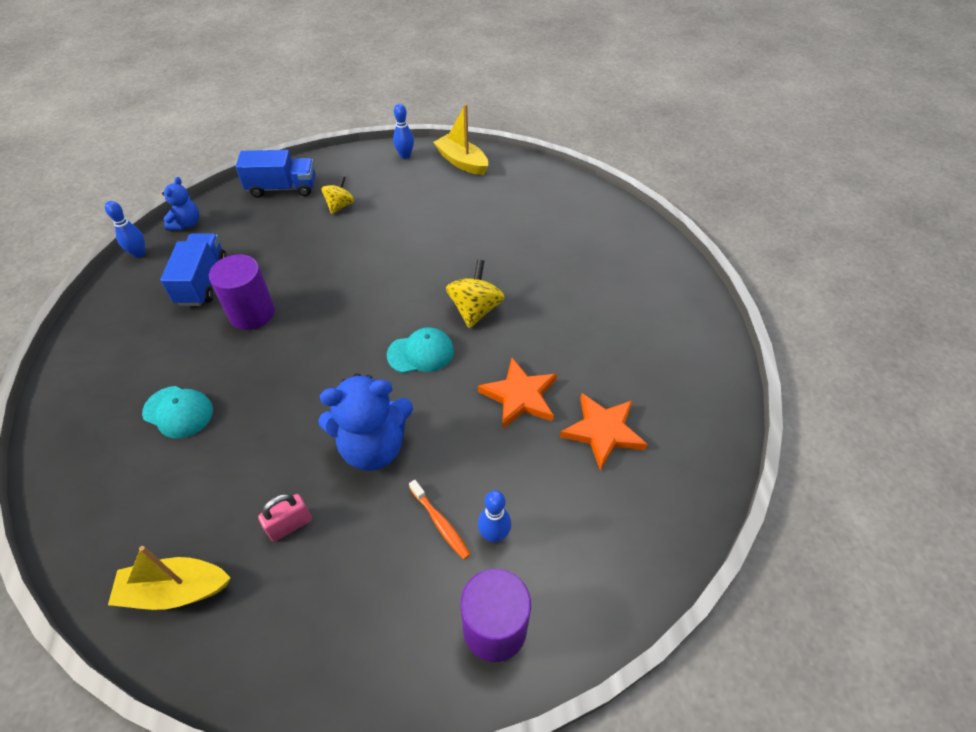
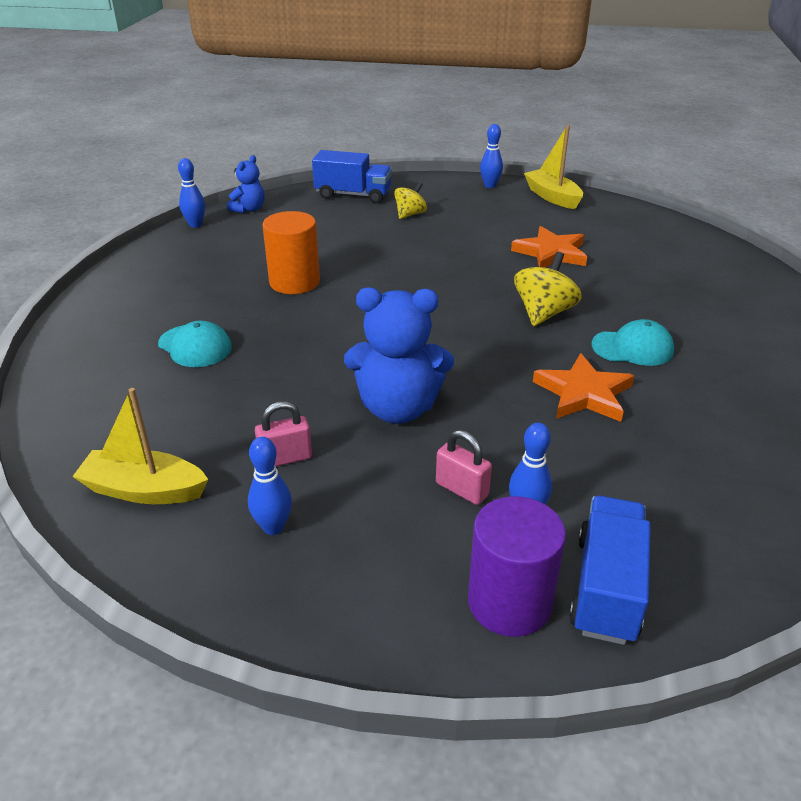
camera: 15 degrees right, 15 degrees down
(203, 281) = (251, 252): blue truck -> blue truck (606, 588)
(252, 313) = (294, 282): purple cylinder -> orange cylinder
(296, 602) = (273, 527): none -> blue bowling pin
(421, 353) = (472, 339): turquoise cap -> turquoise cap (633, 348)
(440, 523) = (462, 489): orange toothbrush -> pink padlock
(603, 431) = (686, 442): orange star -> orange star (551, 253)

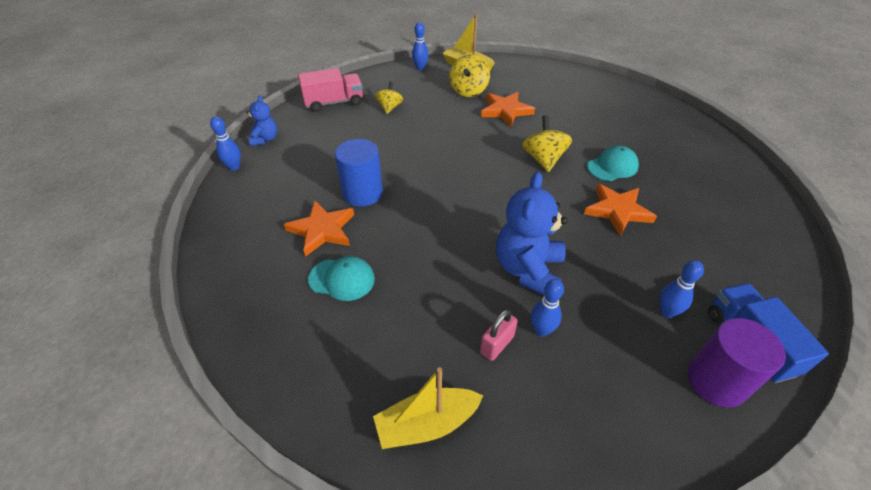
camera: 30 degrees left, 10 degrees up
(221, 300) = (322, 230): none -> orange star
(273, 527) = (541, 404): blue bowling pin -> blue bowling pin (541, 330)
(294, 282) = (362, 193): orange cylinder -> blue cylinder
(353, 195) = (334, 102): blue truck -> pink truck
(398, 408) = (528, 270): blue teddy bear -> blue teddy bear turned 135 degrees clockwise
(462, 489) = (619, 313): pink padlock -> none
(525, 221) = (468, 91): none -> yellow spinning top

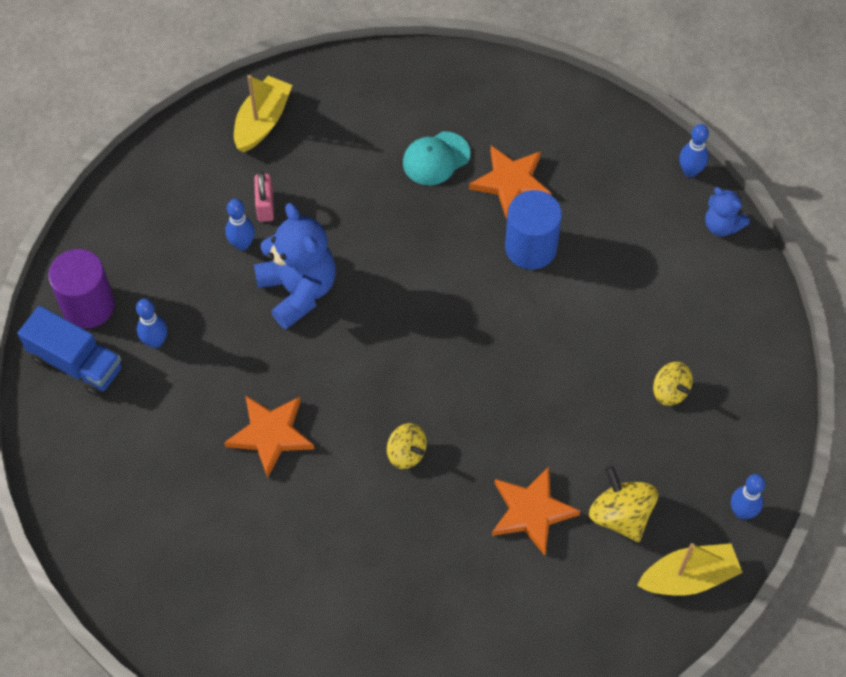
camera: 135 degrees right, 15 degrees up
(334, 102) = (742, 341): pink truck -> none
(543, 159) = (406, 453): yellow spinning top -> yellow spinning top, size x0.66
(612, 166) = (322, 507): turquoise cap -> none

